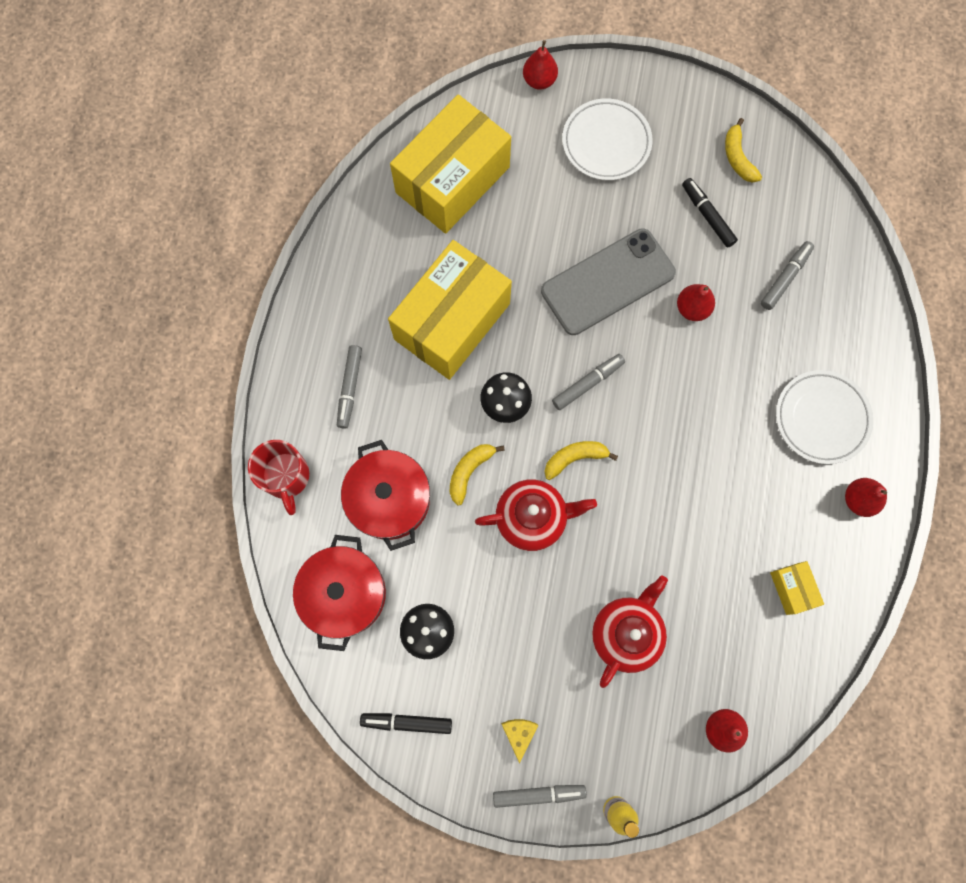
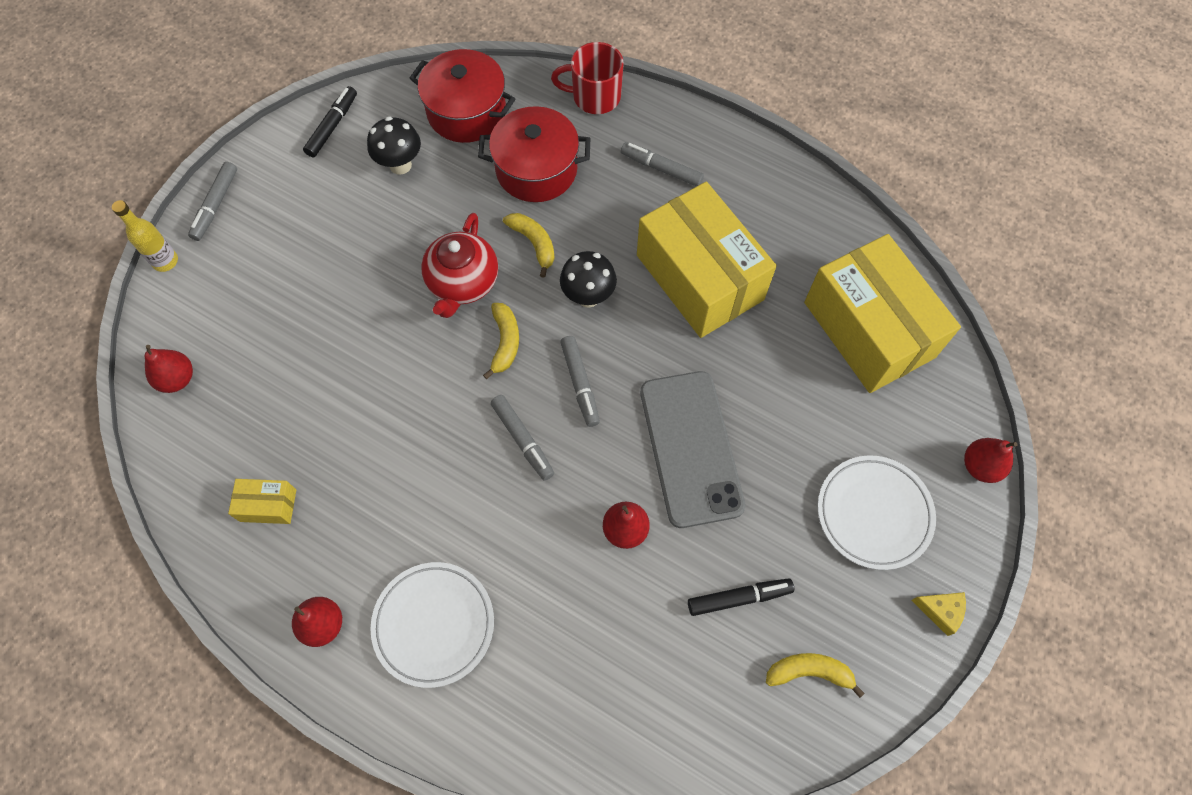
camera: 110 degrees right, 10 degrees down
(519, 734) = (273, 206): yellow cheese -> yellow cheese (940, 611)
(626, 632) = (311, 327): red teapot -> none
(785, 278) = (624, 661): grey marker -> grey marker (522, 440)

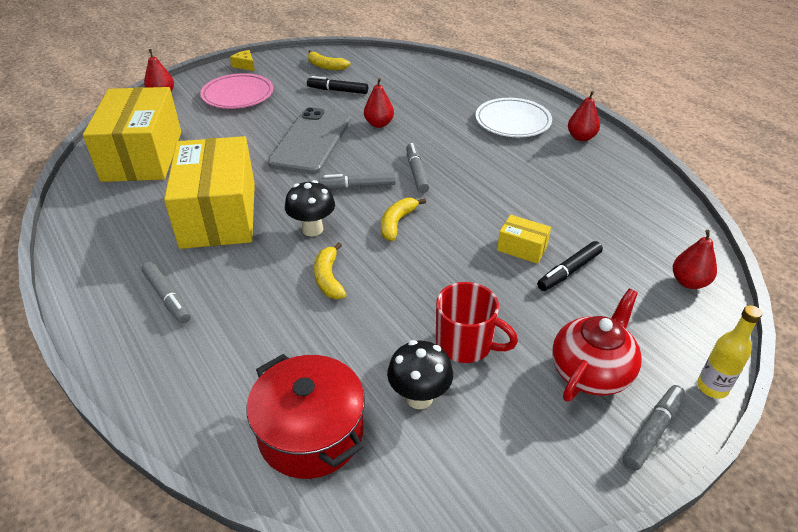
camera: 155 degrees left, 25 degrees down
(268, 505) = (611, 191): yellow box -> yellow box (522, 248)
(333, 126) = (484, 481): black marker -> black marker (569, 271)
(463, 283) = (409, 270): red teapot -> red teapot (591, 371)
(536, 169) = (280, 339): red pot -> none
(580, 384) = (358, 186): grey marker -> grey marker turned 105 degrees counterclockwise
(595, 97) = (159, 393): red mug -> red mug (465, 344)
(873, 513) = (238, 95): white plate -> pink plate

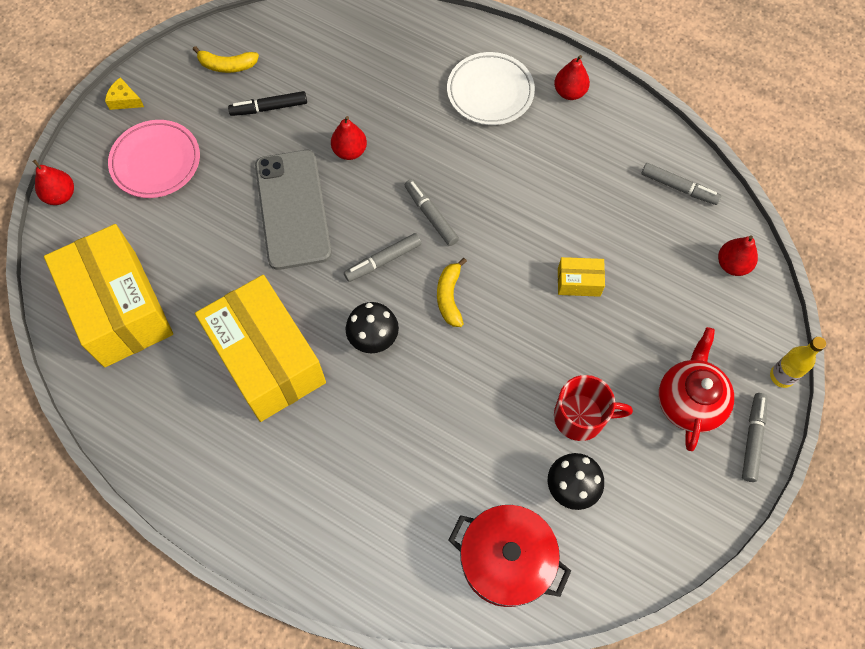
camera: 25 degrees left, 25 degrees up
(167, 297) = (293, 484): grey marker -> grey marker (678, 188)
(329, 278) = (426, 395): yellow banana -> none
(569, 271) = (630, 294): black marker -> none

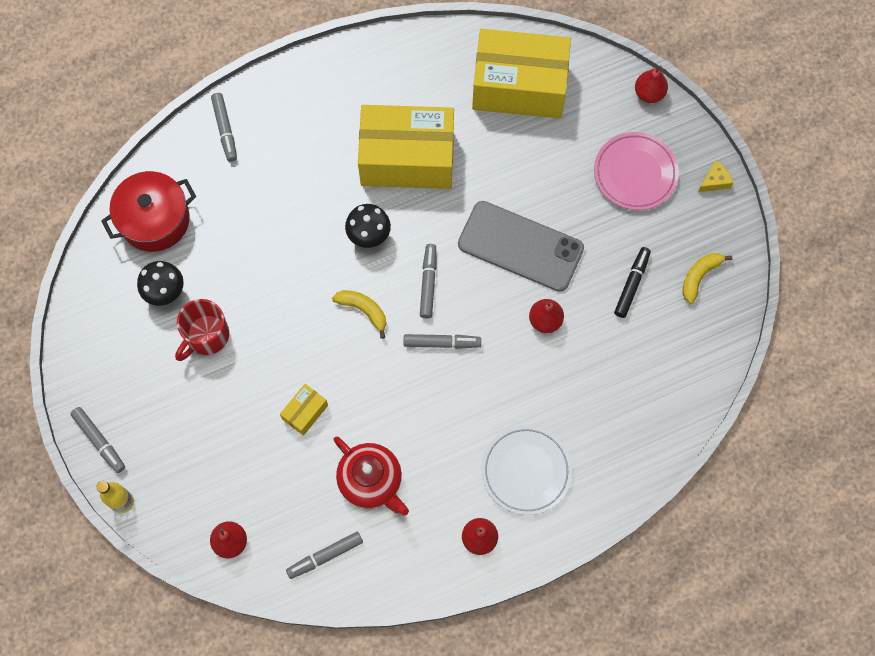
camera: 125 degrees right, 5 degrees up
(355, 565) = (225, 130): none -> grey marker
(689, 401) = (158, 419): red teapot -> red teapot (371, 481)

